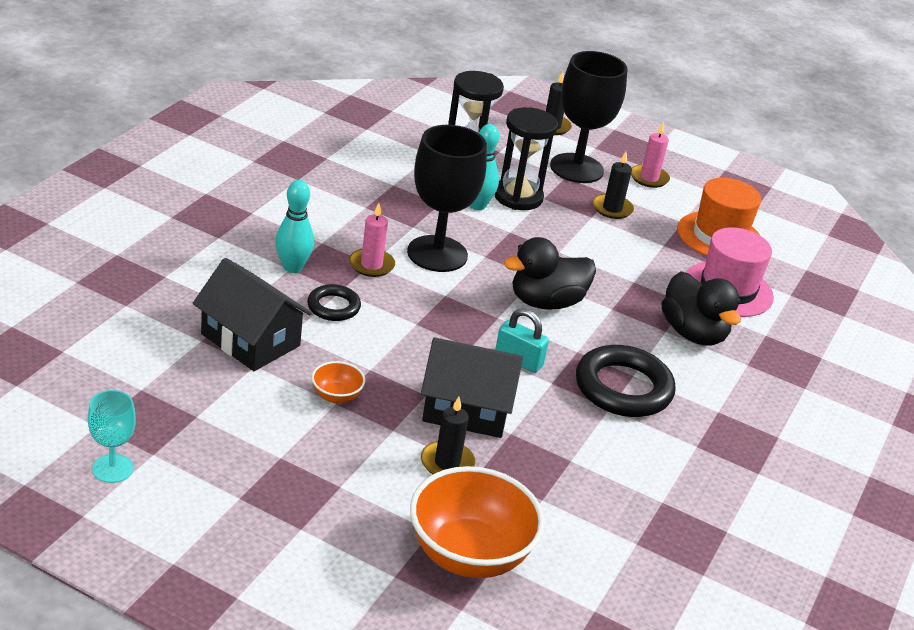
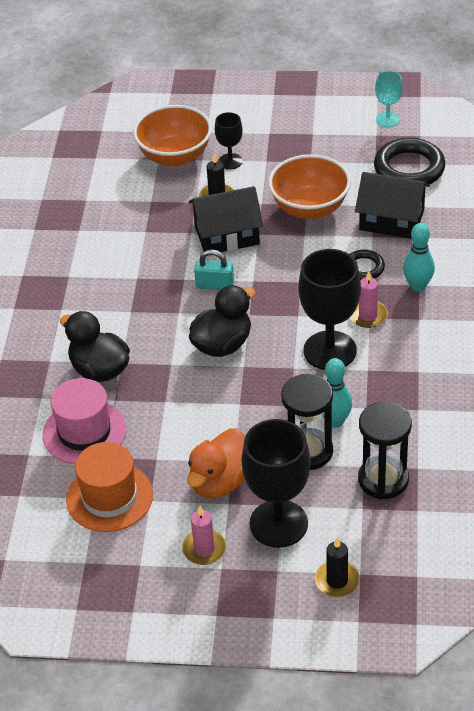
camera: 165 degrees right, 10 degrees up
(336, 396) = (310, 208): orange bowl -> orange bowl, size x2.22
(392, 508) = (230, 161): none -> black goblet
(612, 209) = (220, 482): black candle -> orange duck
(623, 388) = (133, 297): black ring -> black ring (409, 168)

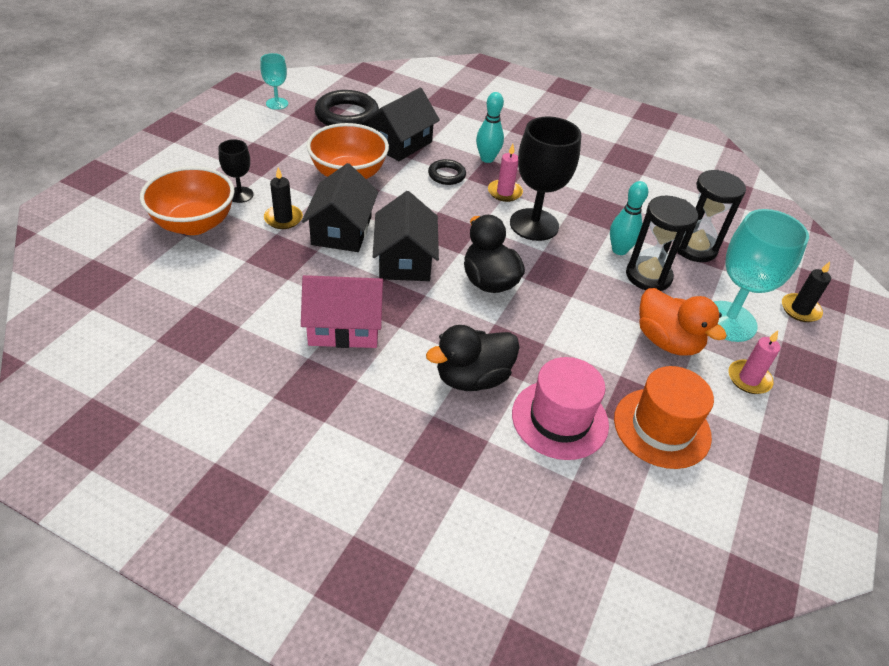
camera: 75 degrees left, 0 degrees up
(112, 282) = (344, 327): none -> pink house
(215, 285) = (405, 260): turquoise padlock -> black house
(278, 524) = (728, 321): black goblet -> turquoise goblet

